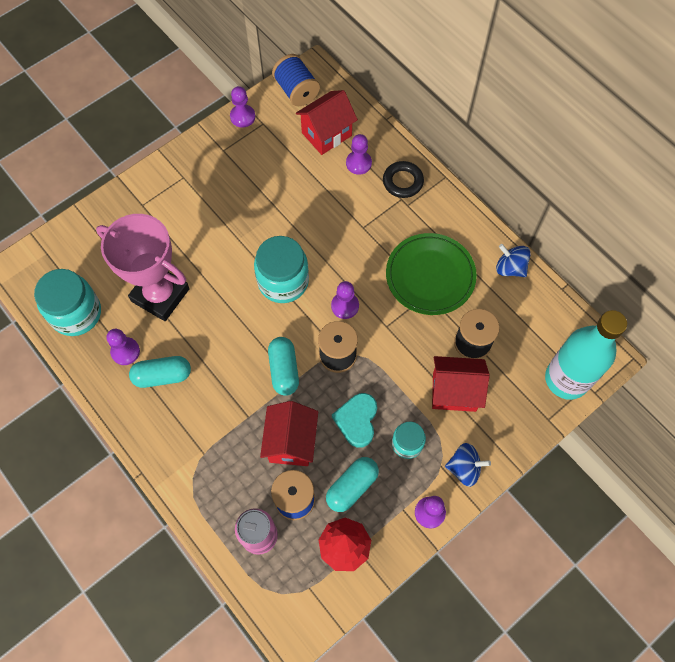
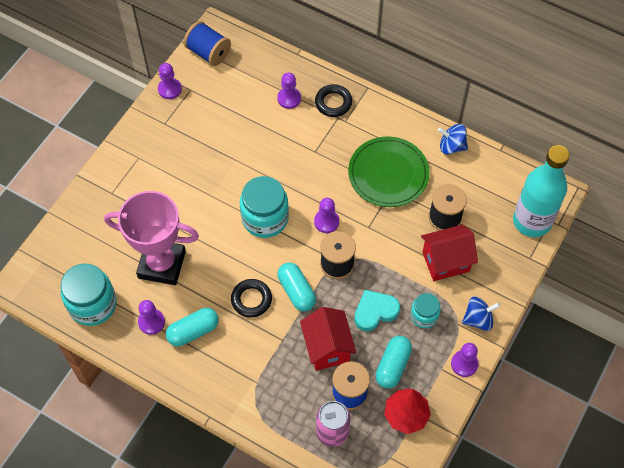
camera: 20 degrees left, 5 degrees down
(234, 363) = (251, 299): none -> black ring
(326, 134) = (250, 82): red house -> none
(357, 420) = (375, 311): turquoise heart -> turquoise heart turned 75 degrees clockwise

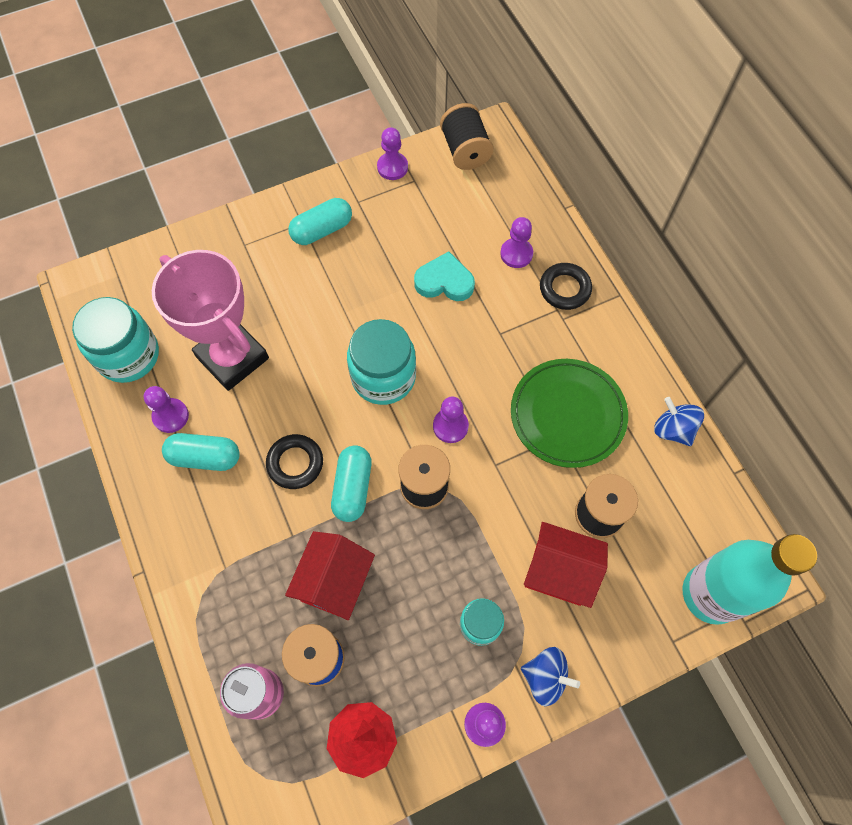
camera: 35 degrees right, 5 degrees up
(208, 52) = (465, 151): blue spool -> black spool
(375, 311) = (425, 576): turquoise heart -> turquoise heart (444, 281)
(393, 366) = (394, 662): turquoise capsule -> turquoise capsule (322, 230)

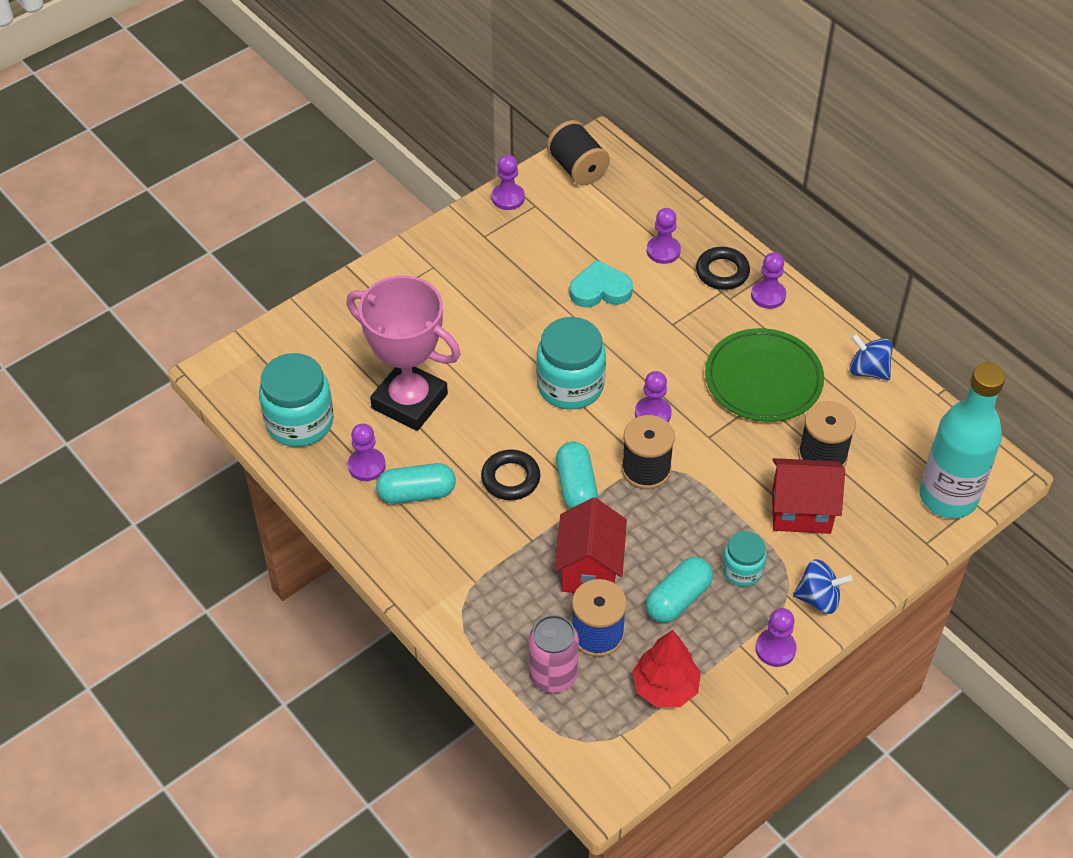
camera: 15 degrees left, 15 degrees down
(322, 230) = (457, 269): turquoise capsule -> turquoise capsule (678, 599)
(600, 324) = (768, 295): none -> purple pawn

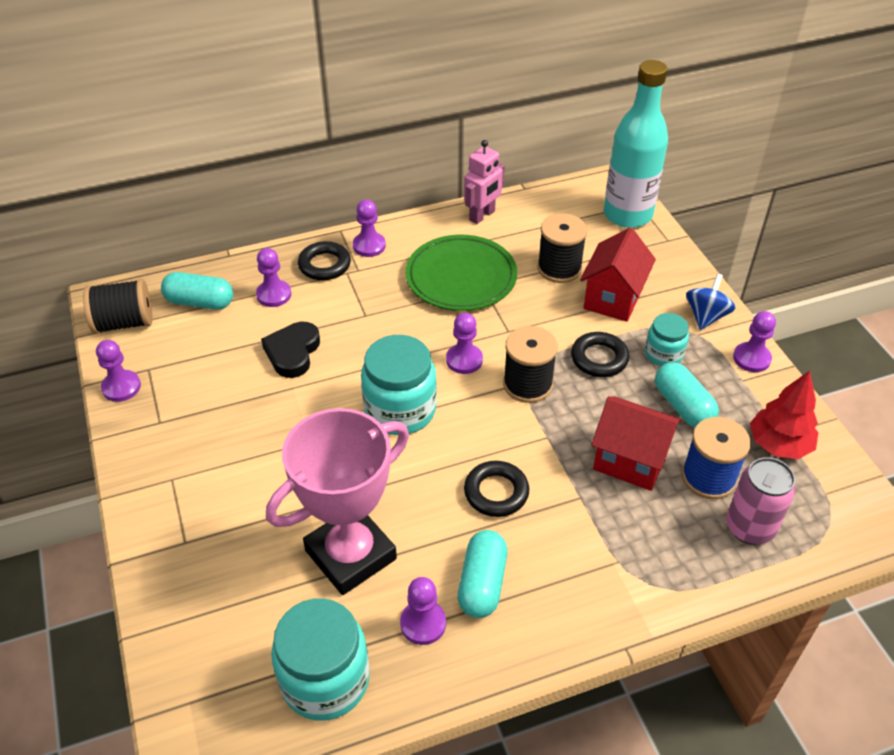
camera: 70 degrees left, 5 degrees down
(576, 486) = (527, 442): turquoise capsule -> turquoise capsule (200, 302)
(600, 290) = (292, 352): turquoise heart -> black heart
(708, 518) = (599, 358): none -> black ring
(868, 370) = (482, 216): blue spinning top -> pink robot

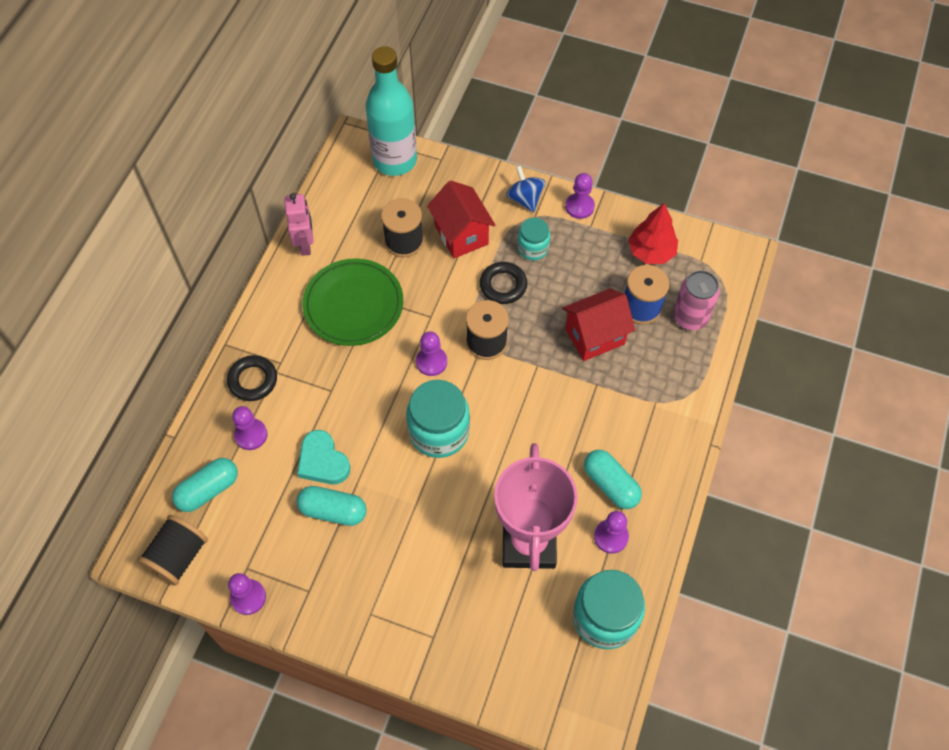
camera: 50 degrees left, 15 degrees up
(292, 352) = (323, 461): black heart -> turquoise heart
(369, 246) = (262, 337): purple pawn -> none
(496, 492) = (553, 427): black ring -> none
(683, 406) = (581, 274): turquoise capsule -> turquoise capsule (333, 511)

